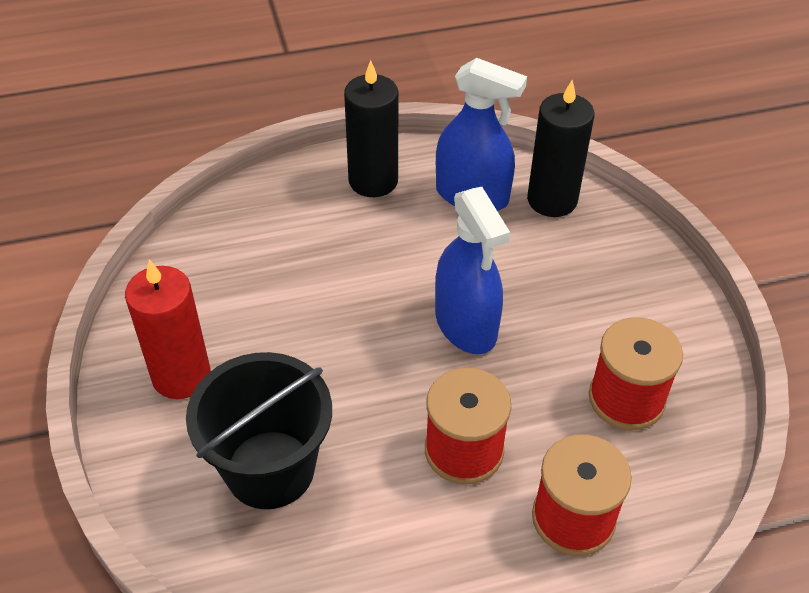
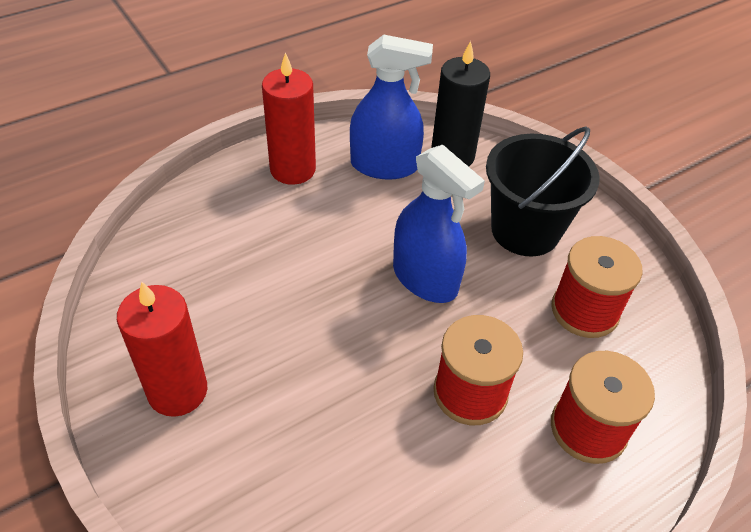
camera: 20 degrees left, 0 degrees up
(270, 469) = (300, 460): black bucket -> black bucket (525, 230)
(373, 181) = (293, 169): black candle -> red candle

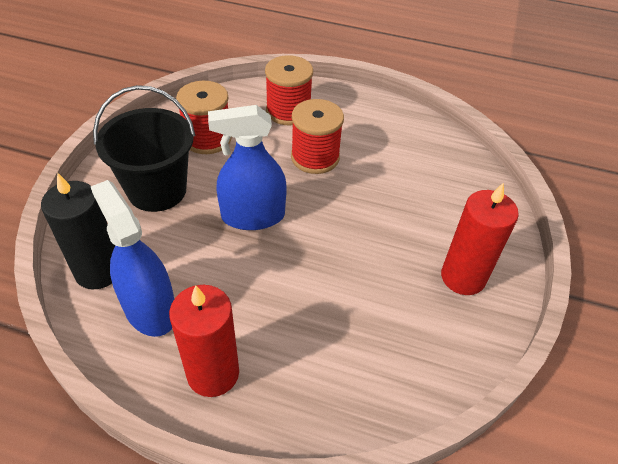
camera: 130 degrees left, 0 degrees up
(425, 278) = (253, 216): blue spray bottle -> blue spray bottle turned 105 degrees counterclockwise

